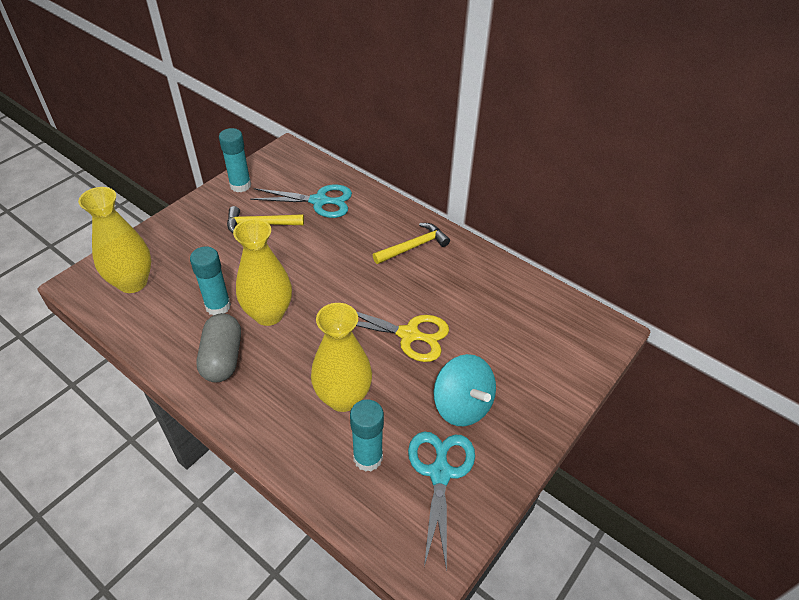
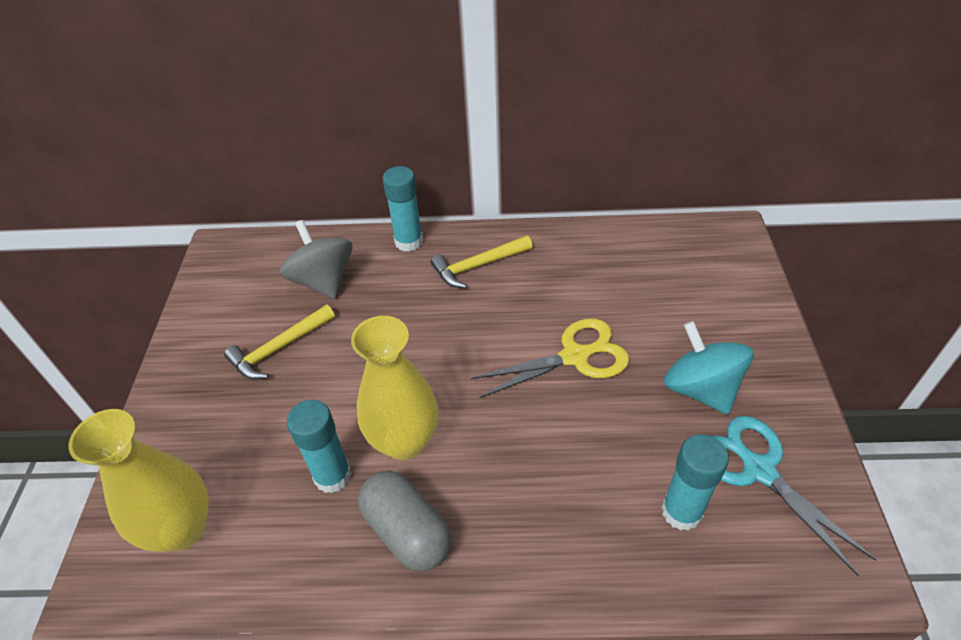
camera: 35 degrees left, 0 degrees up
(240, 185) = (203, 320): turquoise glue stick -> turquoise glue stick (409, 242)
(319, 201) = (323, 281): turquoise scissors -> grey spinning top
(343, 398) = (587, 470): yellow vase -> none
(413, 246) = (478, 266): yellow hammer -> yellow hammer turned 135 degrees counterclockwise
(462, 405) = (700, 388): turquoise spinning top -> turquoise spinning top turned 135 degrees counterclockwise

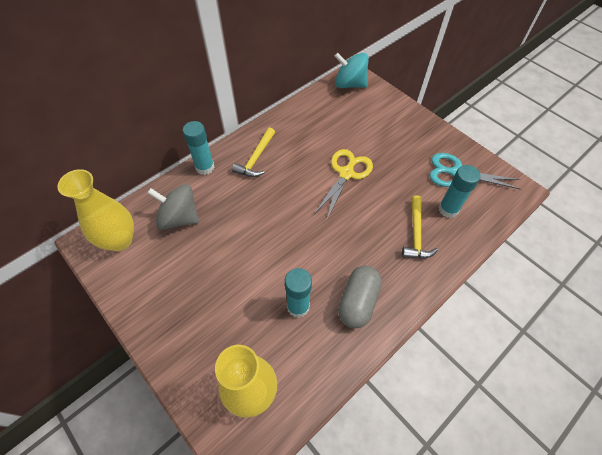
camera: 45 degrees left, 10 degrees up
(279, 349) = (197, 269): yellow hammer -> yellow hammer (416, 234)
(404, 441) = (313, 265): yellow vase -> yellow vase (120, 240)
(407, 531) = (358, 302): grey capsule -> grey capsule turned 75 degrees counterclockwise
(700, 388) = (407, 154): turquoise spinning top -> turquoise spinning top (349, 84)

